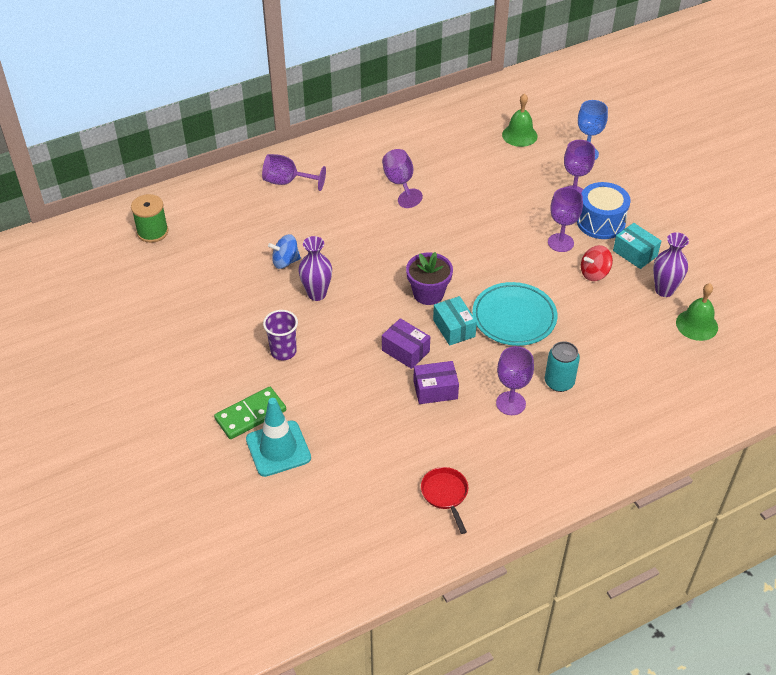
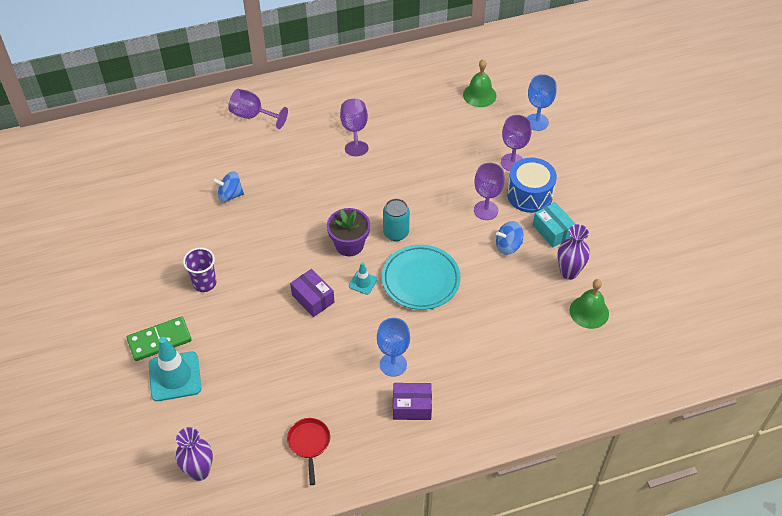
camera: 10 degrees right, 5 degrees up
(152, 232) = (121, 150): green spool -> none
(317, 294) = (249, 231): purple vase -> purple vase (199, 471)
(435, 390) = (329, 341): purple box -> purple box (412, 407)
(454, 328) = (363, 282): turquoise box -> turquoise traffic cone
(510, 403) = (393, 364): purple goblet -> blue goblet
(559, 382) = (443, 350): turquoise can -> turquoise can (396, 233)
(594, 273) = (508, 246): red spinning top -> blue spinning top

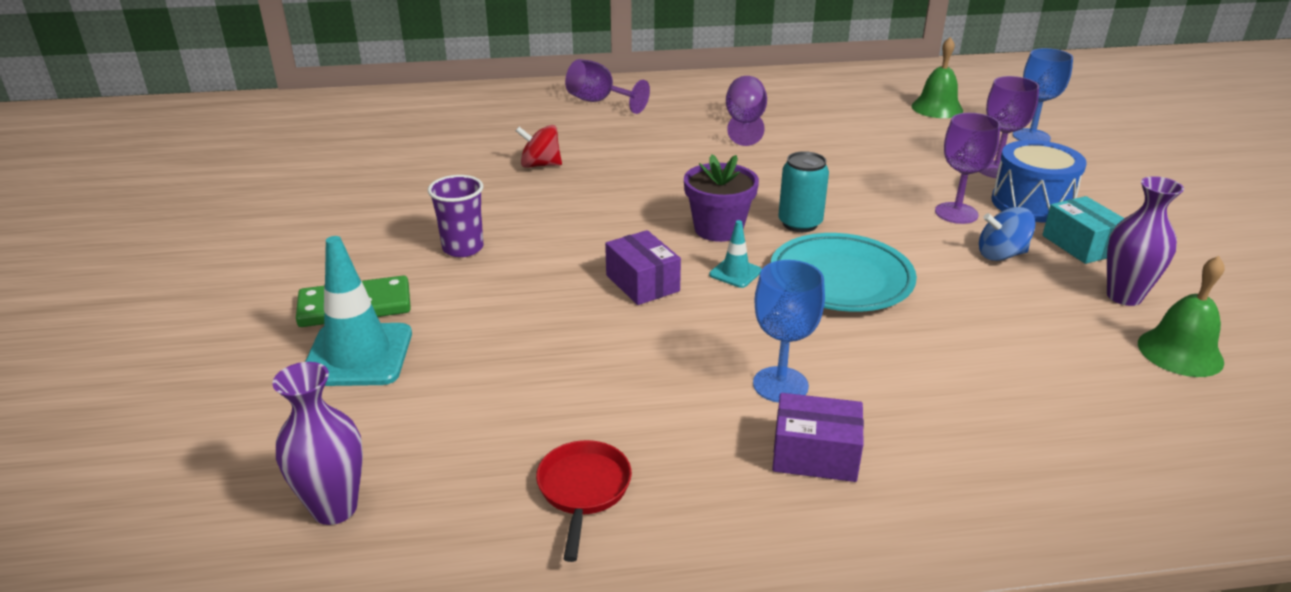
camera: 10 degrees right, 20 degrees down
(230, 195) = (540, 165): blue spinning top -> red spinning top

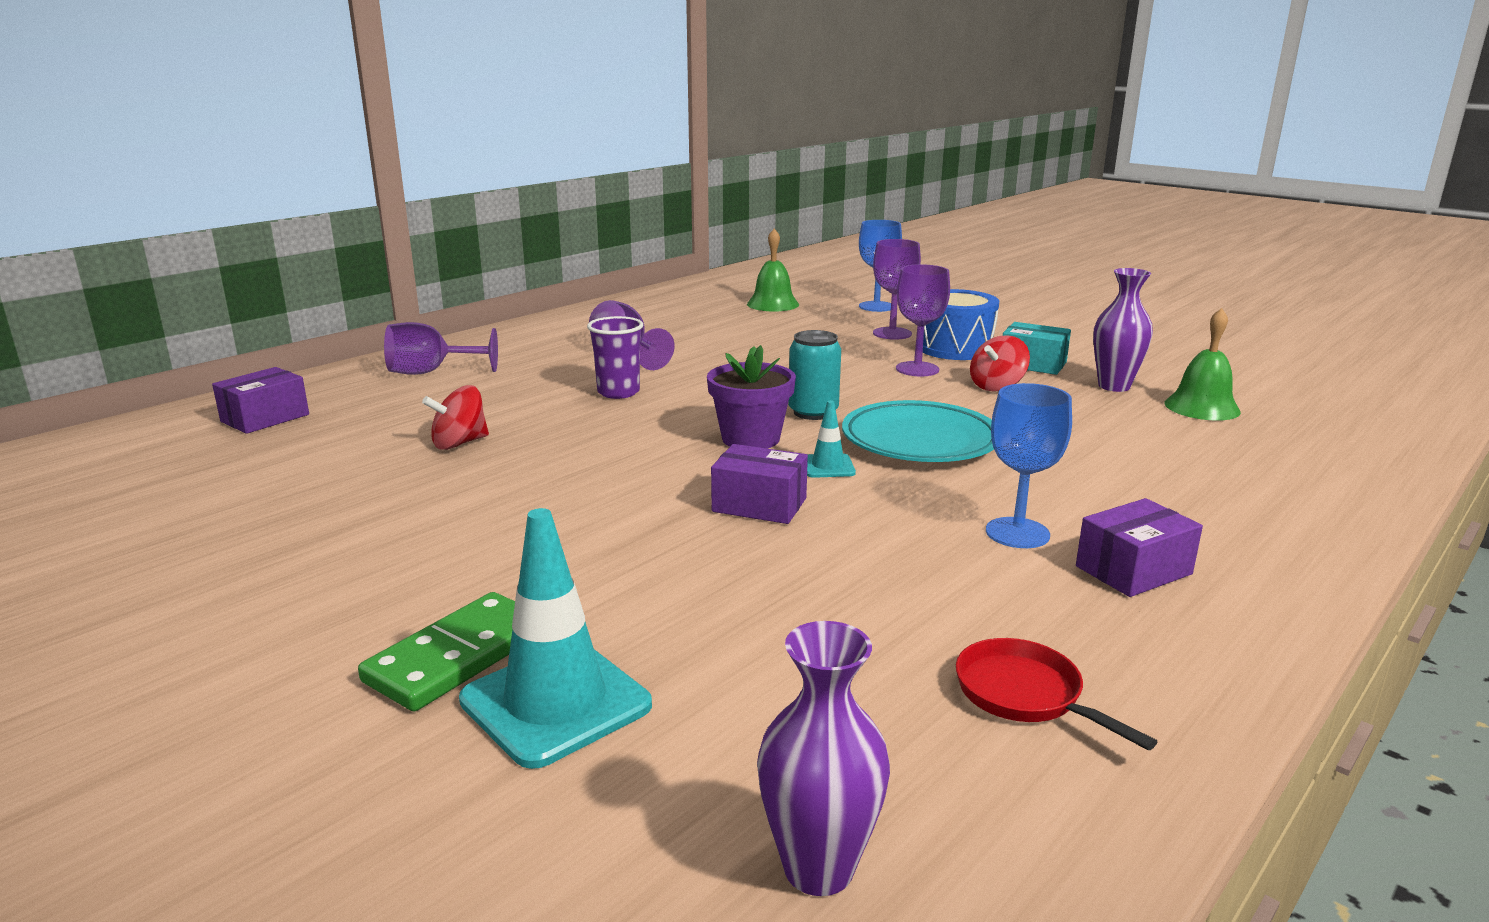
camera: 40 degrees left, 10 degrees down
(463, 248) = (501, 546): purple cup -> purple cup (618, 392)
(469, 109) = (265, 418): none -> purple box
(1001, 255) = (997, 386): blue spinning top -> red spinning top

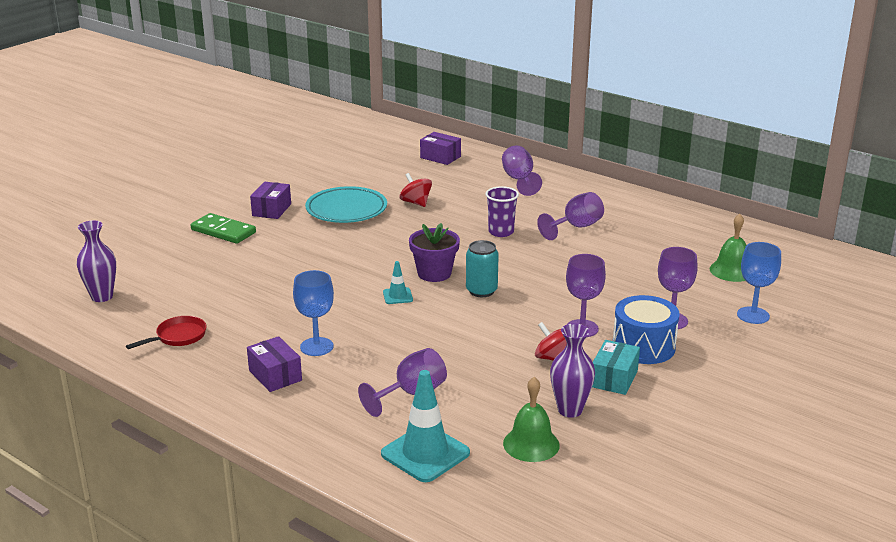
camera: 85 degrees right, 5 degrees up
(555, 703) = (192, 251): turquoise traffic cone -> turquoise traffic cone (425, 453)
(759, 505) = (348, 279): purple box -> purple box (271, 210)
(920, 441) = (440, 324): turquoise plate -> turquoise plate (346, 210)
(1129, 465) = (412, 394): none -> purple goblet

